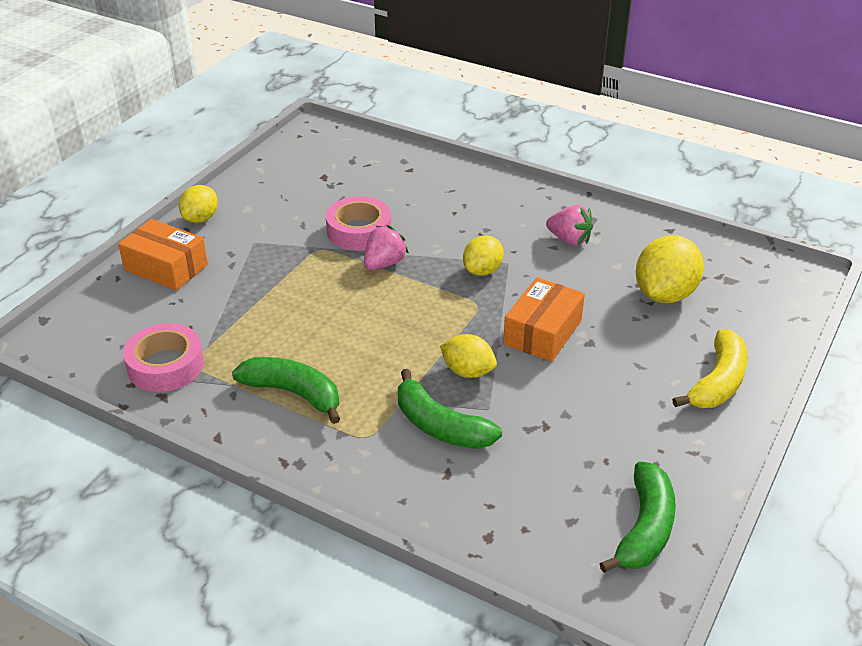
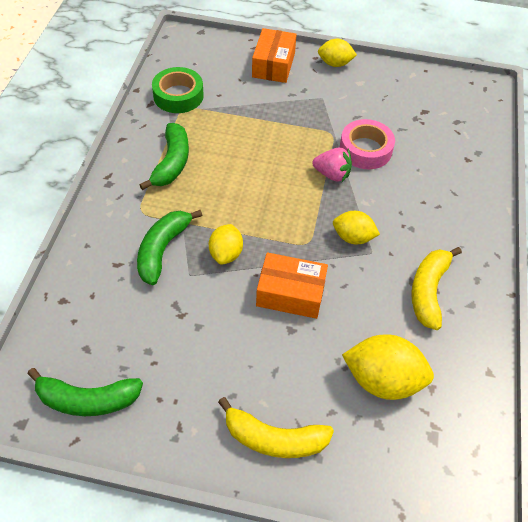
camera: 70 degrees right, 15 degrees up
(166, 365) = (178, 96): pink tape -> green tape
(569, 239) = (428, 291): pink strawberry -> yellow banana

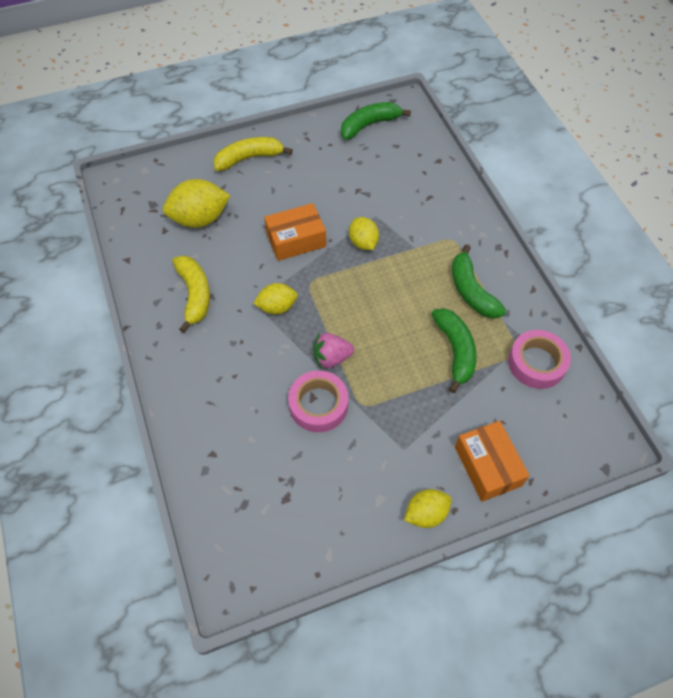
camera: 150 degrees right, 5 degrees up
(162, 250) = (409, 222): green banana -> green banana (455, 351)
(178, 96) = (536, 363): green tape -> pink tape

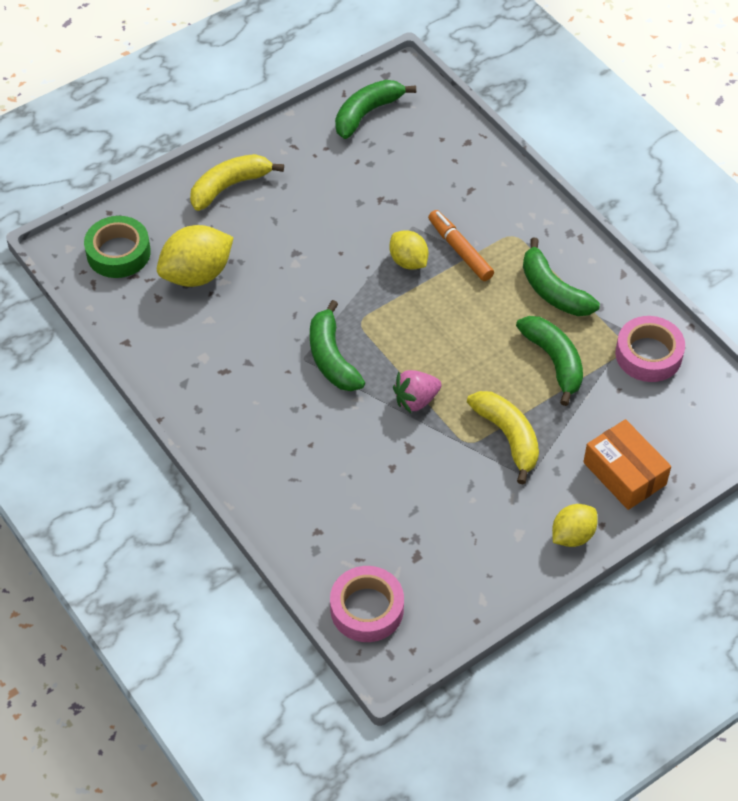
camera: 15 degrees left, 5 degrees down
(149, 190) = (118, 253): none -> green tape
(194, 295) = (227, 365): yellow banana -> yellow banana (508, 437)
(277, 307) = (332, 358): yellow lemon -> green banana
(296, 240) = (326, 275): orange box -> none
(318, 405) = (418, 453): pink tape -> pink tape (367, 609)
(406, 242) = (460, 250): none -> orange marker

